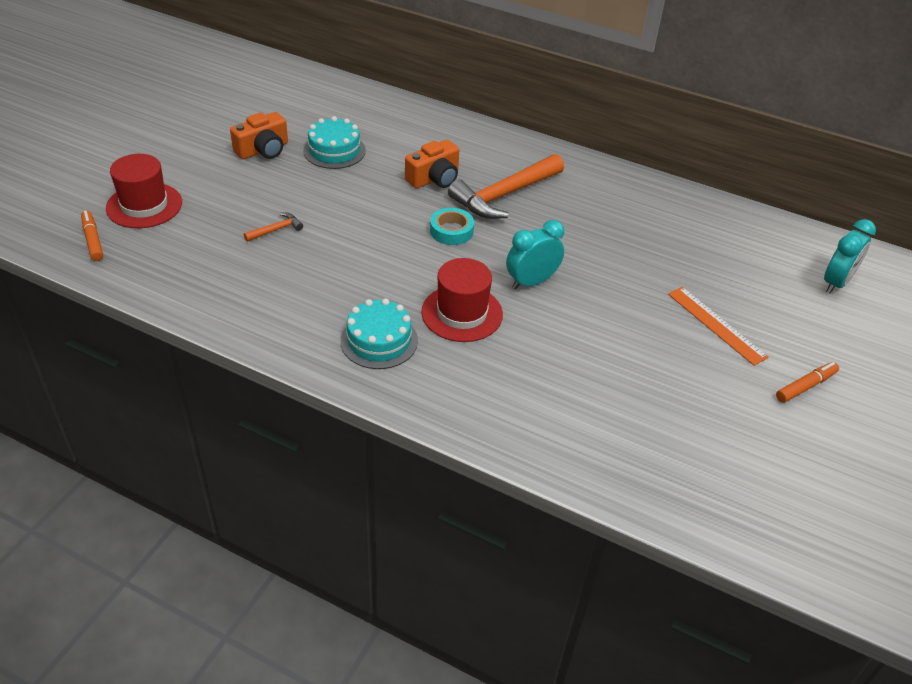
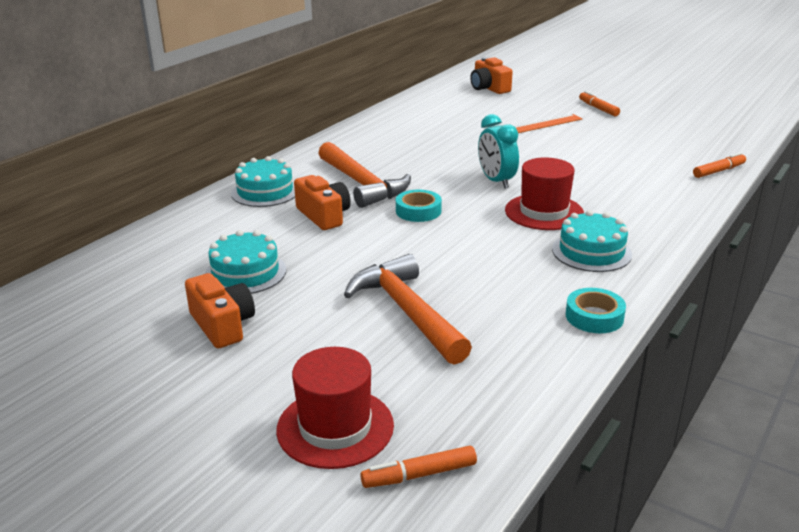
camera: 80 degrees left, 15 degrees down
(263, 332) = (594, 316): none -> turquoise tape
(276, 230) = (407, 312): orange hammer -> orange hammer, size x2.31
(477, 144) = (265, 191): none -> turquoise cake
(610, 482) = (718, 171): none -> orange marker
(836, 283) = (489, 88): turquoise clock -> orange camera

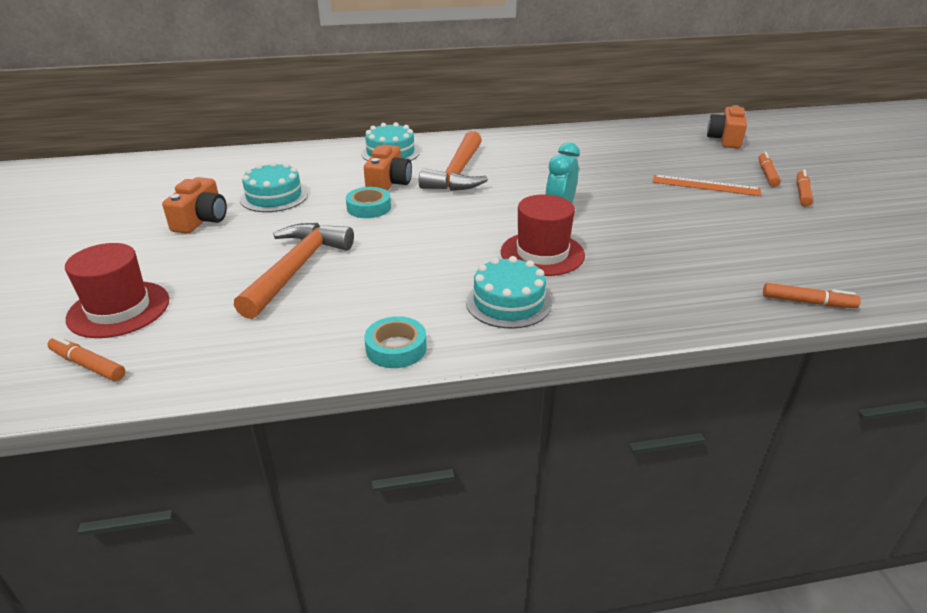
camera: 45 degrees right, 5 degrees up
(418, 211) = (452, 208): turquoise tape -> turquoise tape (369, 208)
(558, 103) = (767, 174): none -> orange marker

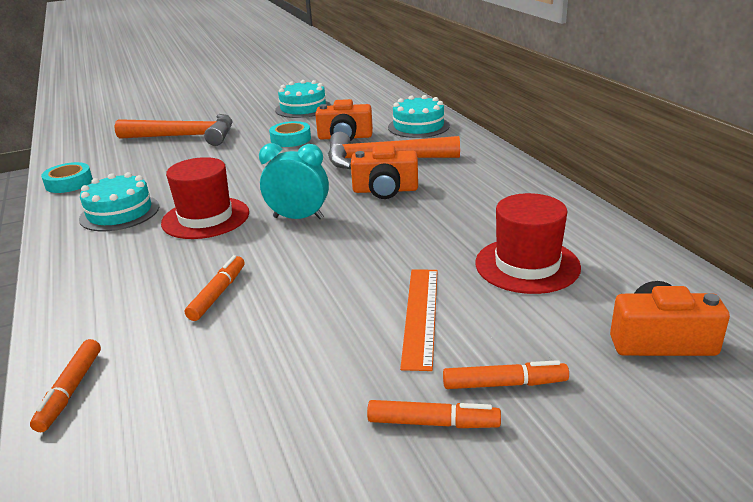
camera: 80 degrees right, 5 degrees down
(88, 365) = (85, 116): orange marker -> orange marker (218, 294)
(119, 309) = (141, 108): red hat -> red hat (527, 265)
(201, 220) = (258, 99): orange camera -> orange camera (385, 190)

